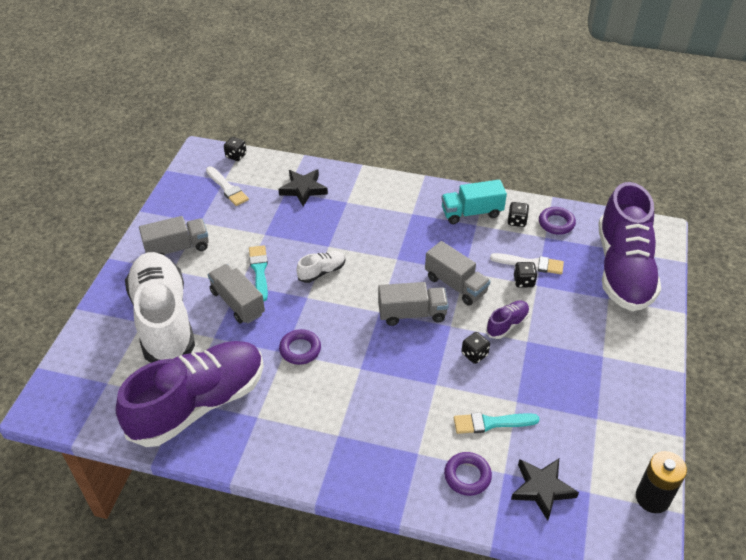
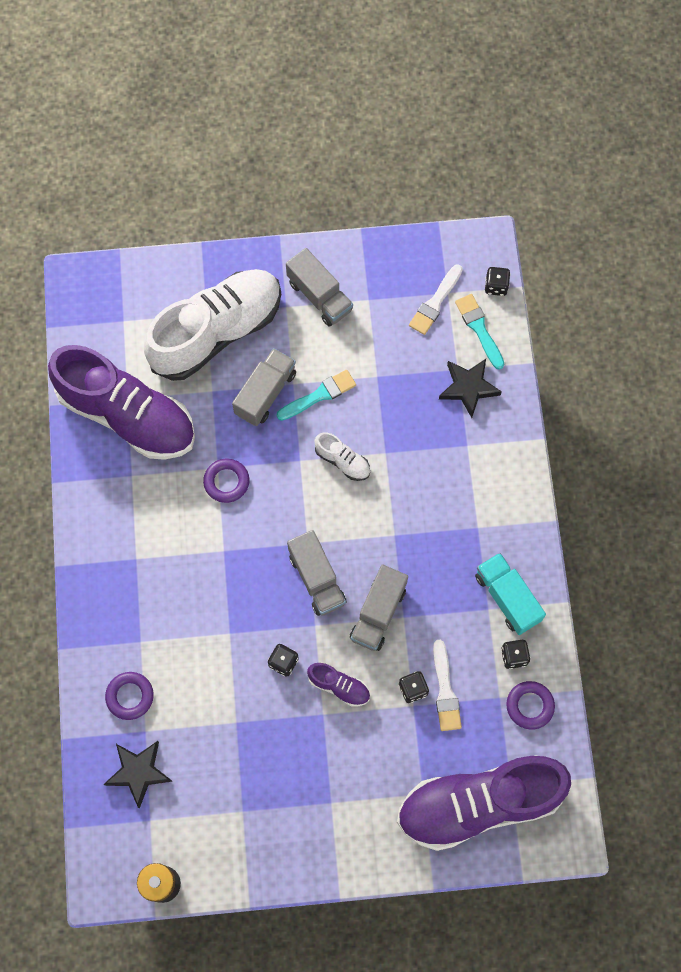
camera: 70 degrees right, 25 degrees up
(491, 423) = (199, 703): turquoise brush -> turquoise brush (479, 329)

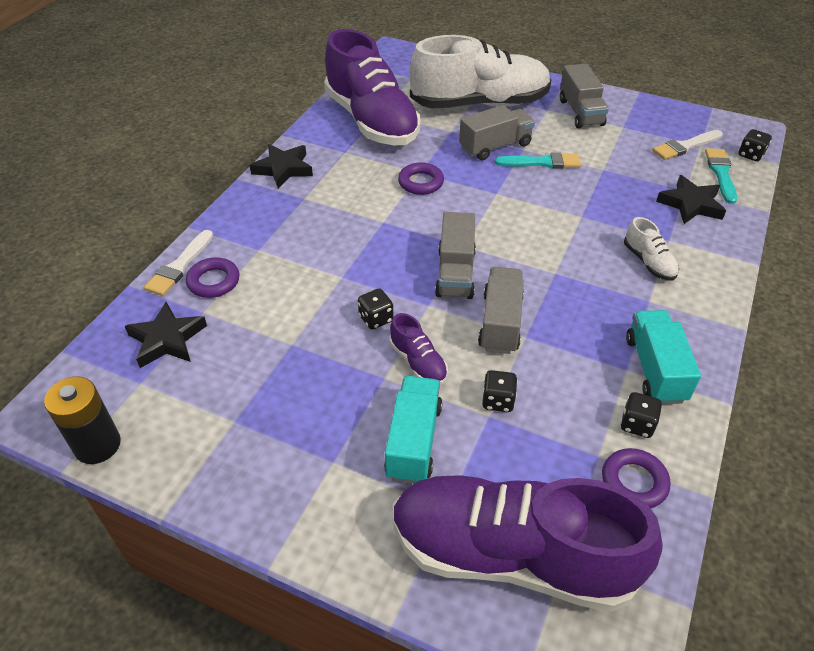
camera: 30 degrees right, 25 degrees down
(90, 530) = (283, 169): none -> black star
(342, 461) = (536, 207): white shoe -> white shoe (649, 262)
(374, 756) = (413, 441): none -> turquoise truck
(378, 613) = (500, 322): grey truck -> grey truck turned 135 degrees clockwise
(445, 690) = (535, 419): white brush -> white brush (179, 266)

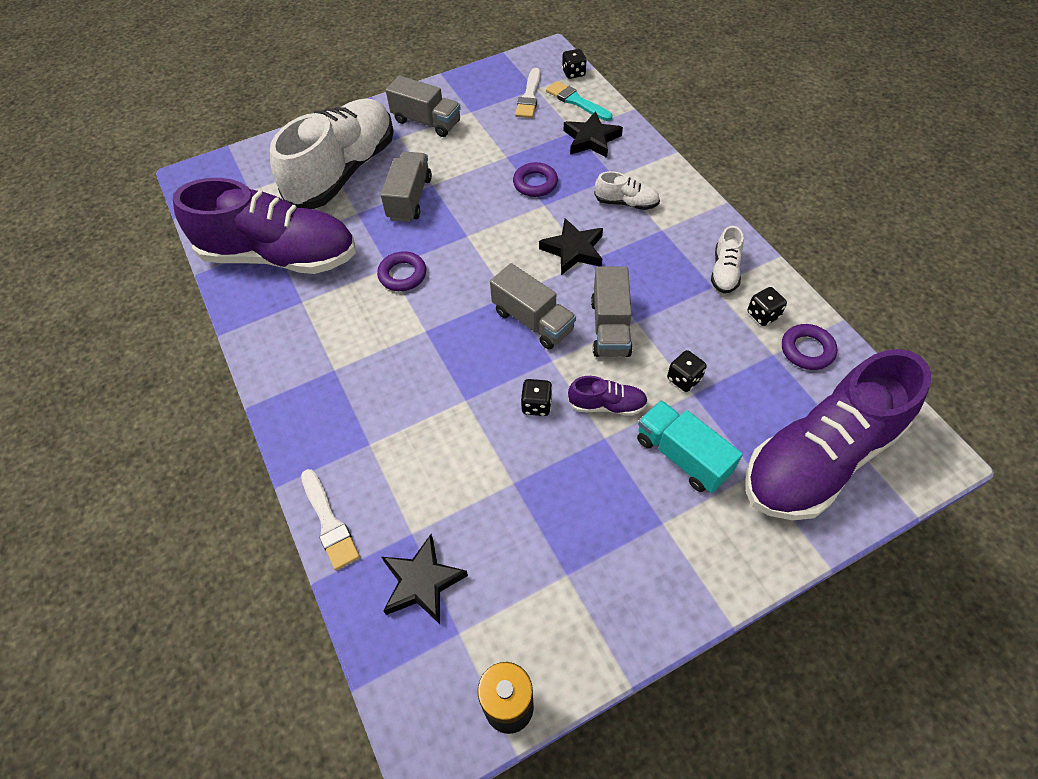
camera: 50 degrees left, 10 degrees up
(213, 281) = (379, 503): purple ring -> purple ring (535, 183)
(283, 169) = (274, 362): black star -> black star (573, 250)
(500, 322) = (610, 327): grey truck -> grey truck turned 135 degrees counterclockwise
(542, 162) = (461, 184): turquoise brush -> none
(655, 369) = (724, 271): turquoise truck -> white shoe

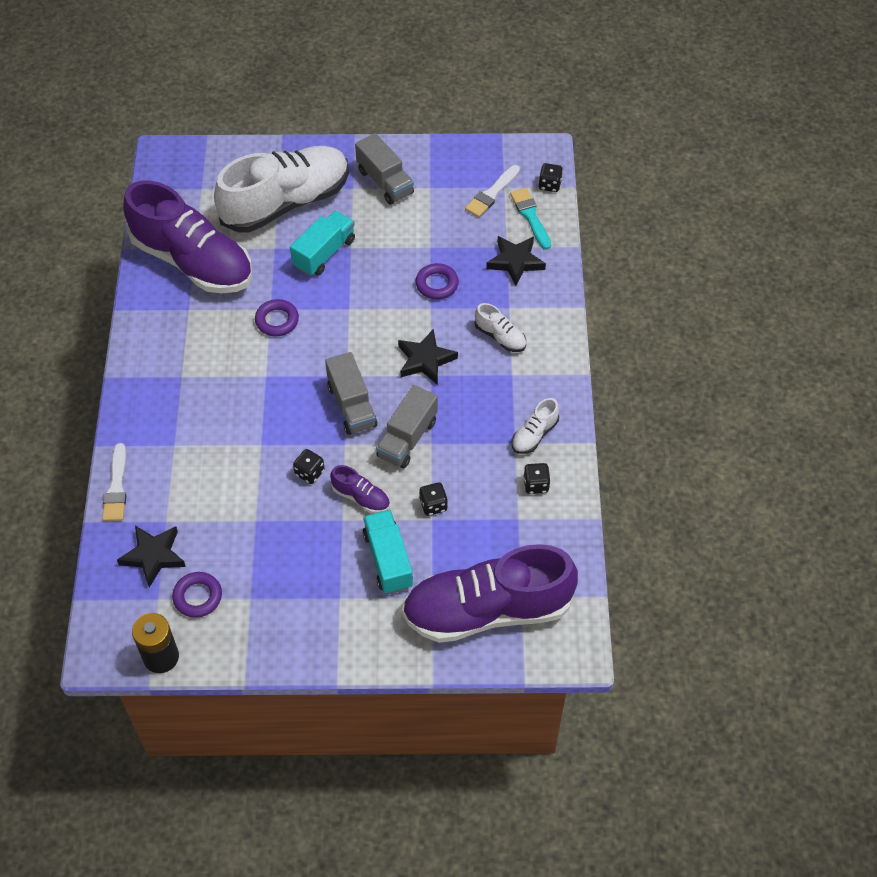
camera: 25 degrees right, 0 degrees up
(409, 199) = (324, 253): grey truck -> turquoise truck
(807, 350) = (547, 528): purple ring -> purple ring (197, 597)

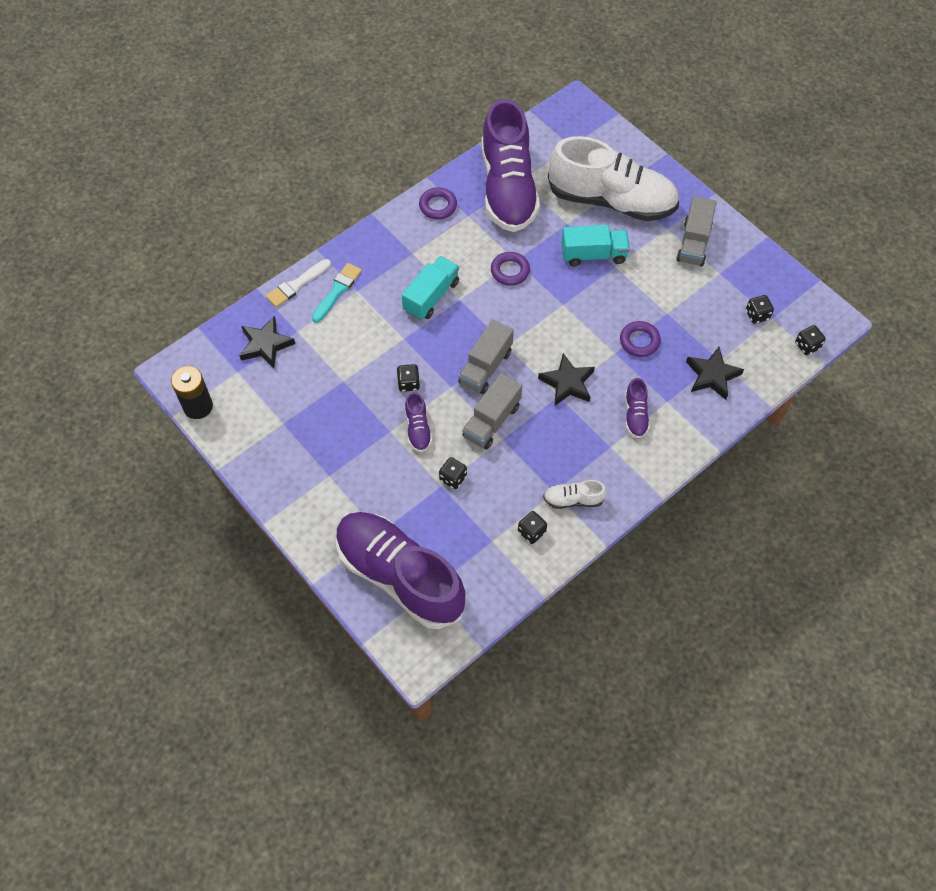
camera: 50 degrees right, 5 degrees up
(197, 597) = (258, 392): purple ring -> purple ring (438, 206)
(388, 560) = (384, 483): turquoise truck -> turquoise truck (431, 296)
(407, 438) = (491, 421): grey truck -> grey truck turned 45 degrees counterclockwise
(492, 194) = (757, 315): white brush -> black dice
(500, 337) = (635, 415): white shoe -> purple shoe
(530, 216) = (764, 355): turquoise brush -> turquoise brush (337, 291)

